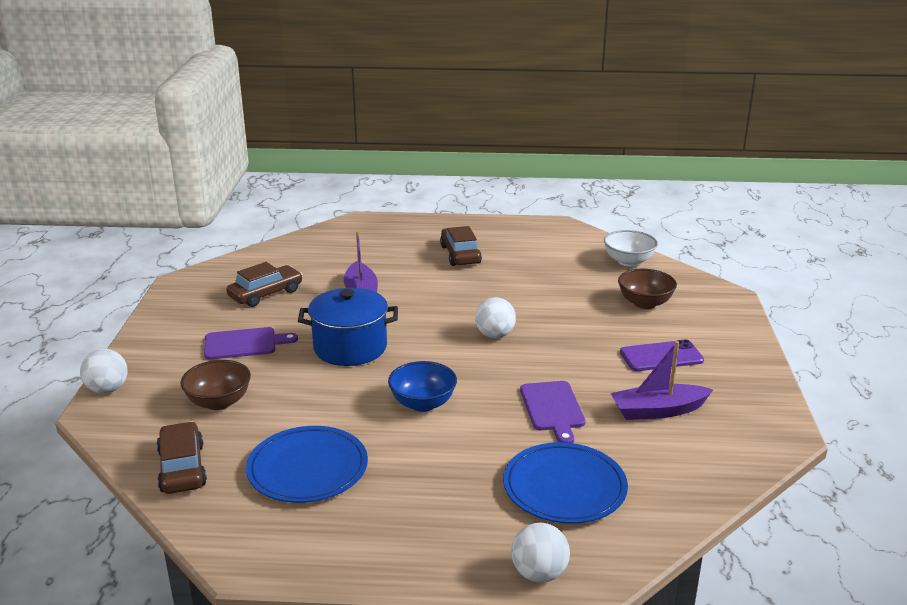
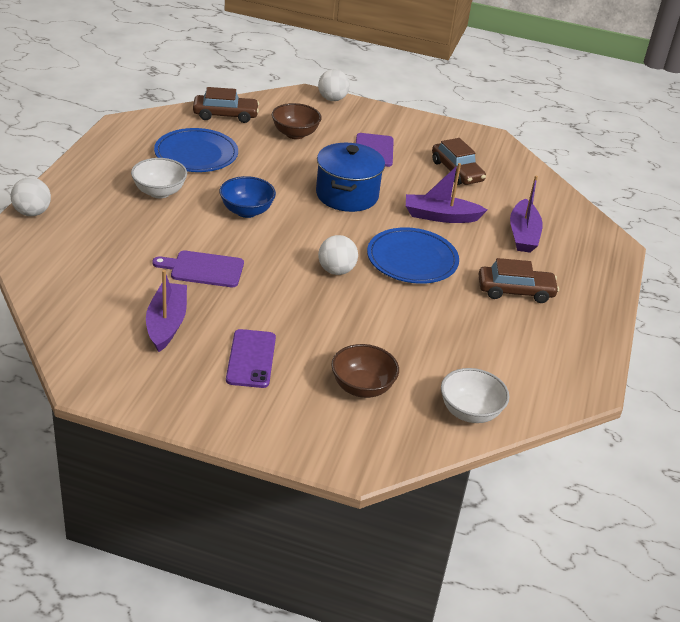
camera: 100 degrees right, 10 degrees up
(368, 256) = (523, 234): none -> purple boat
(420, 476) = (159, 192): none -> white bowl
(564, 487) = (104, 246): blue plate -> blue plate (412, 259)

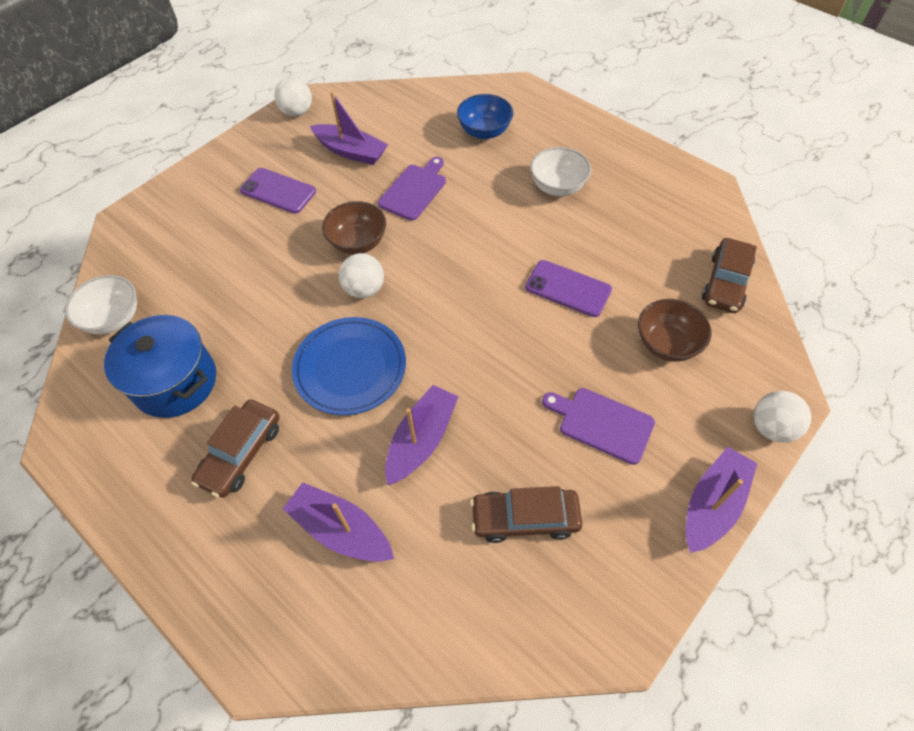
camera: 120 degrees right, 20 degrees up
(32, 213) = (546, 100): white ball -> white ball (297, 112)
(196, 154) = (630, 232): blue plate -> none
(246, 211) = (499, 246): blue bowl -> blue bowl (484, 132)
(271, 175) = (568, 289): none -> purple phone
(347, 195) = (503, 351): blue pot -> blue pot (175, 382)
(362, 387) = (197, 252): brown bowl -> brown bowl (358, 242)
(396, 115) = (712, 504): none -> purple boat

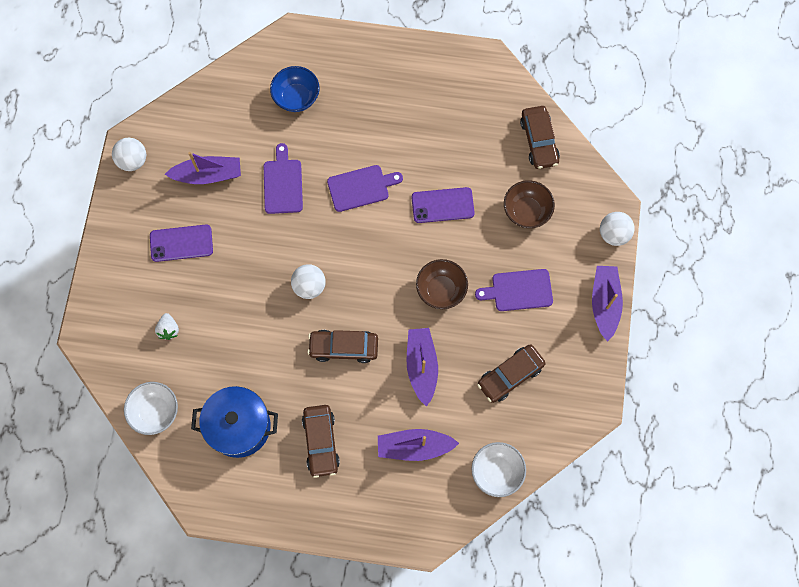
camera: 35 degrees left, 15 degrees up
(198, 254) = (168, 329): none -> white strawberry
(350, 368) = (343, 347): blue plate -> brown car
(358, 242) = (276, 252): brown bowl -> brown bowl (441, 290)
(490, 230) = (361, 187): none -> purple cutting board
(557, 187) = (384, 121): white bowl -> white bowl (496, 472)

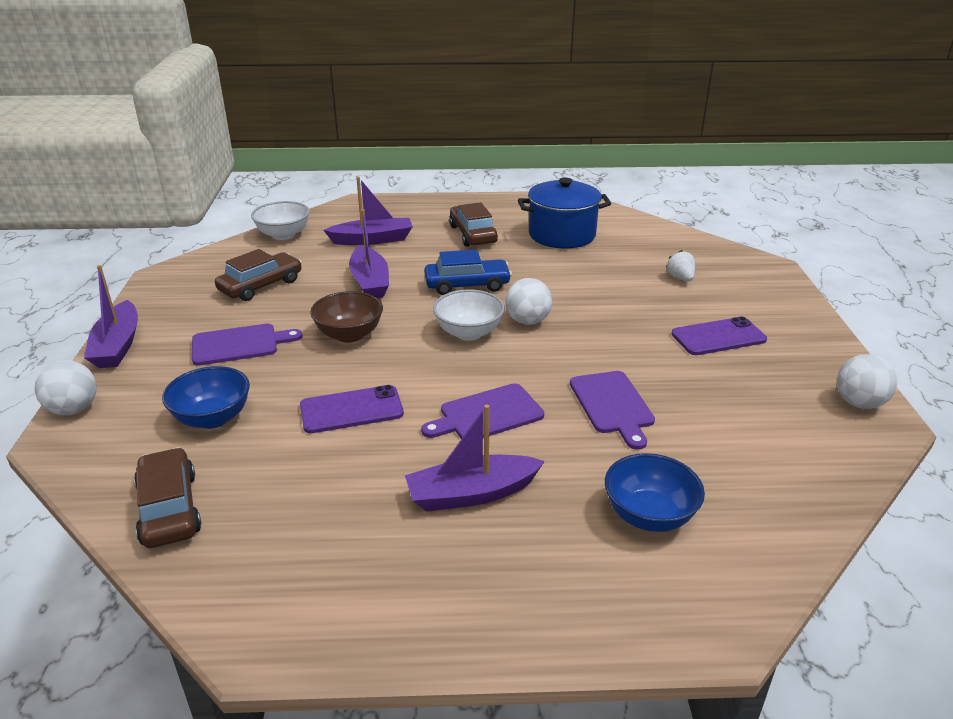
camera: 170 degrees right, 40 degrees down
(155, 412) = (654, 235): white bowl -> white bowl (469, 333)
(208, 175) = (733, 401): purple boat -> purple boat (471, 494)
(343, 347) = (467, 285): brown car -> blue car
(526, 211) = (212, 418): brown bowl -> blue bowl

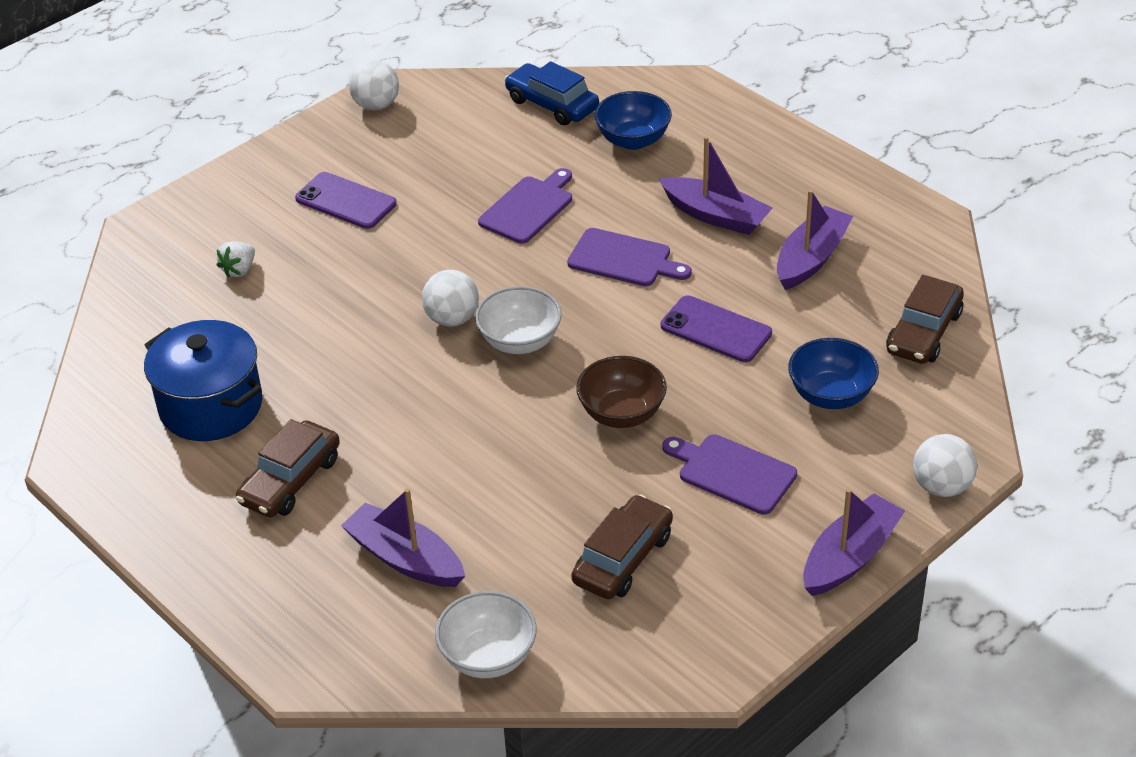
camera: 130 degrees left, 10 degrees up
(261, 285) = (623, 558): brown car -> brown car turned 120 degrees clockwise
(370, 282) = (509, 478): purple boat -> purple boat (811, 258)
(467, 285) = (427, 402): blue car -> blue car (552, 104)

